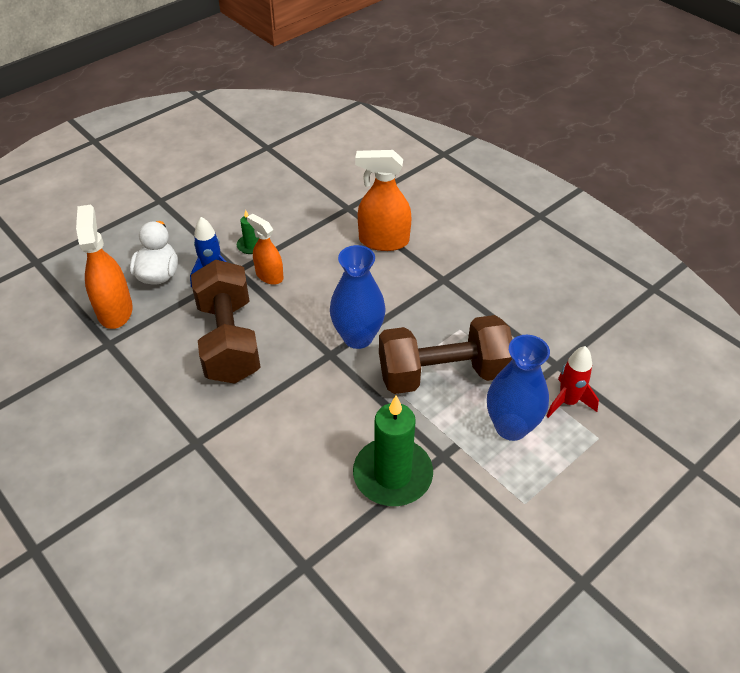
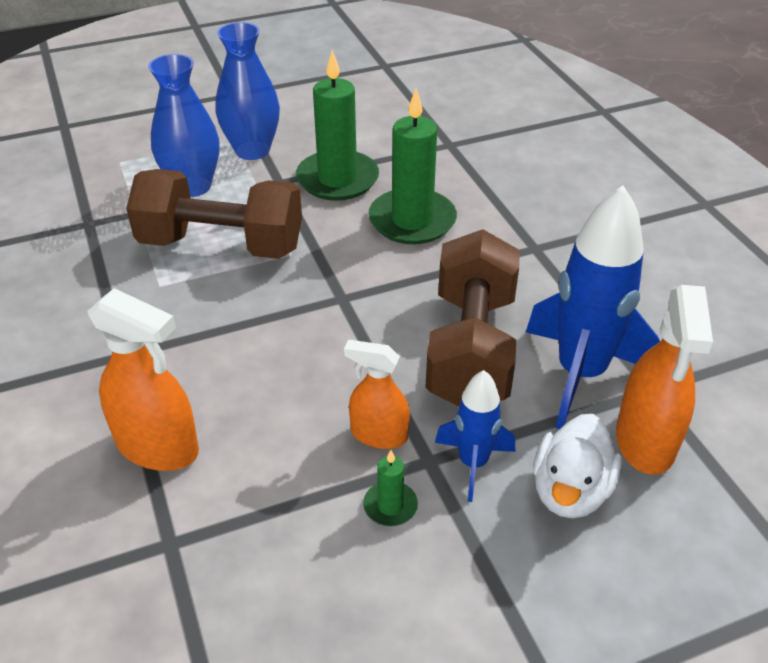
camera: 160 degrees left, 5 degrees down
(154, 341) = (580, 374): none -> blue rocket
(269, 275) = (379, 435): orange spray bottle -> orange spray bottle turned 135 degrees clockwise
(306, 443) = (412, 220): none -> green candle
(358, 337) = (294, 308): blue vase -> blue vase (252, 150)
(567, 402) = (116, 191): red rocket -> none

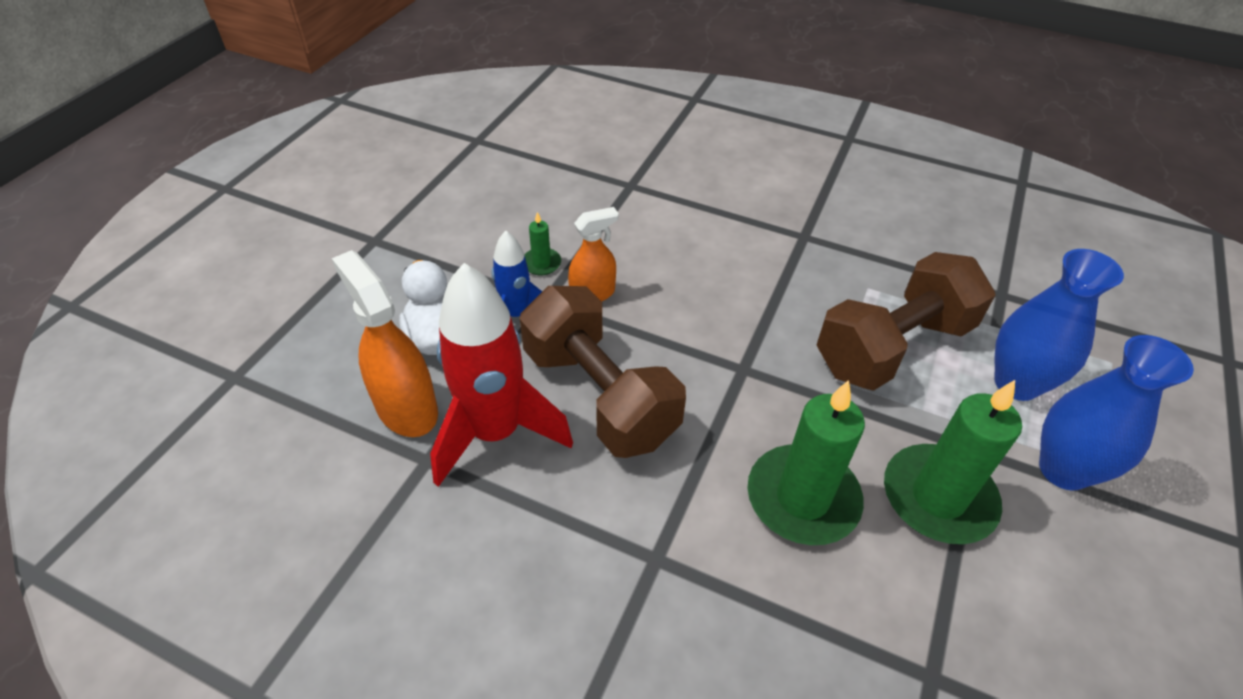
camera: 135 degrees right, 5 degrees up
(158, 447) = (702, 212): orange spray bottle -> none
(580, 374) = (495, 433): blue rocket -> red rocket

